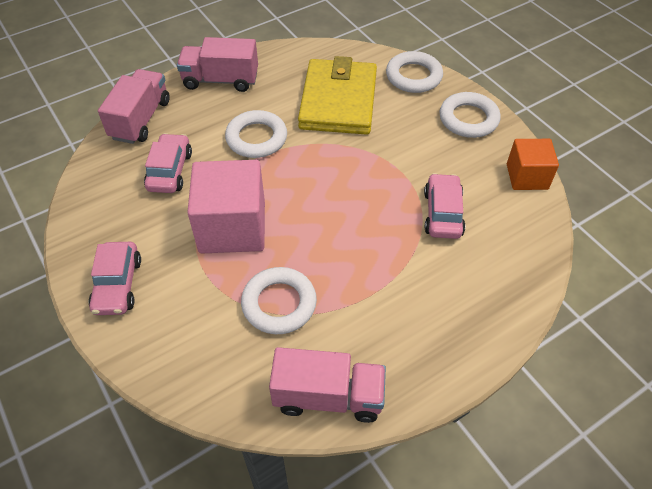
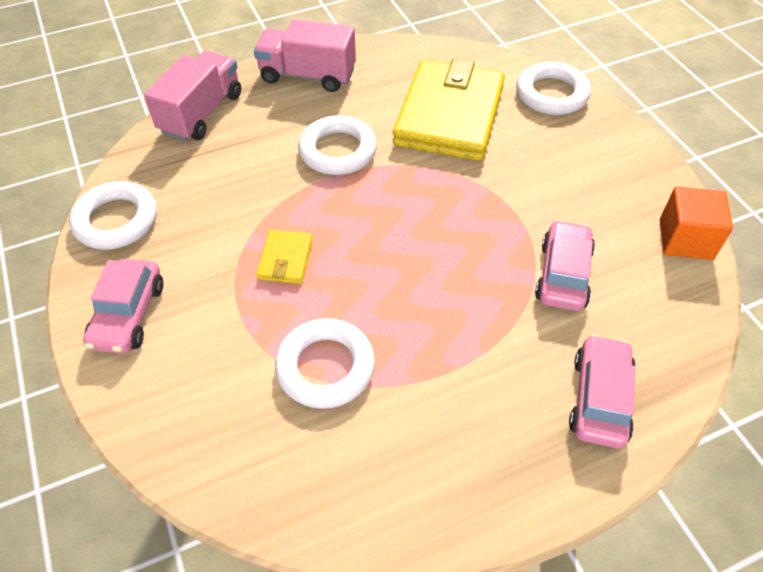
camera: 10 degrees right, 0 degrees up
(170, 171) = (223, 179): pink car -> pink car (599, 398)
(232, 227) = (285, 259): pink cube -> yellow wallet
(328, 396) = (367, 504): pink truck -> none
(468, 119) = (616, 155): white ring -> white ring (116, 220)

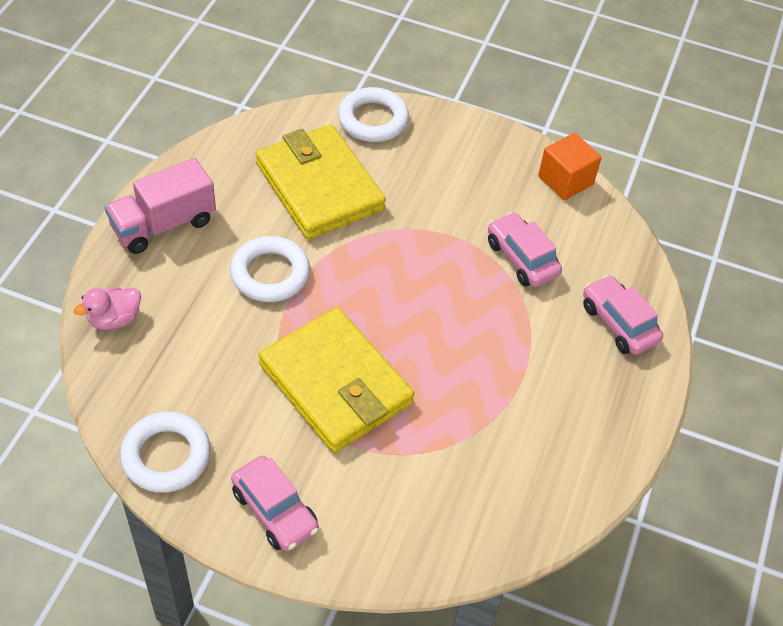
camera: 50 degrees left, 0 degrees up
(202, 113) = (114, 319): pink truck -> pink duck
(285, 259) = (335, 384): yellow wallet -> yellow wallet, size x2.33
(325, 367) = (450, 432): white ring -> none

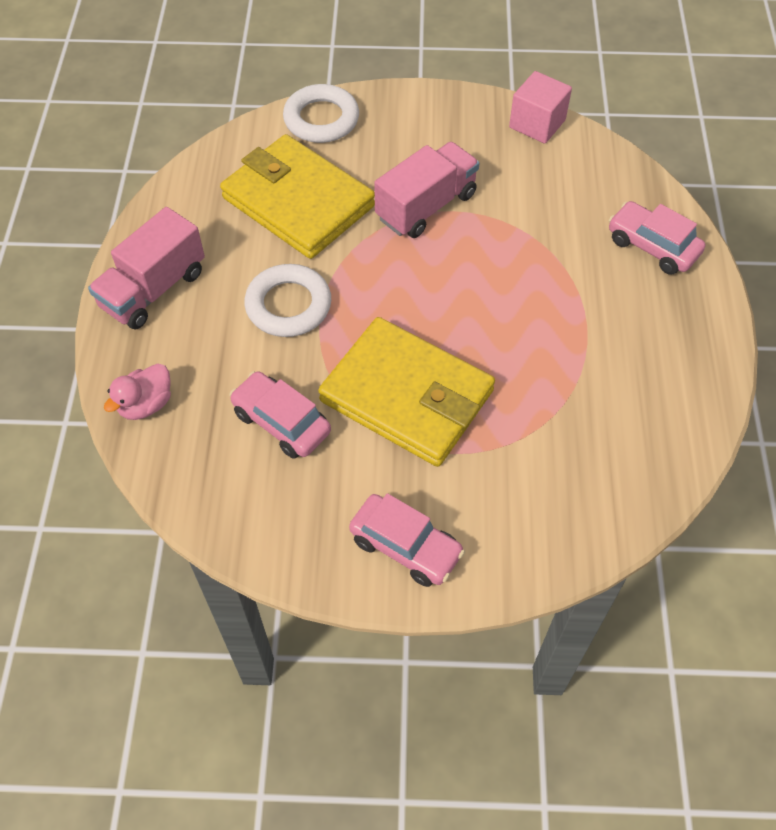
camera: 15 degrees left, 5 degrees up
(166, 456) = (266, 529): white ring -> none
(430, 224) = (426, 206): none -> pink truck
(522, 258) = (531, 212): pink car -> pink car (281, 422)
(565, 180) = (537, 124): orange cube -> pink cube

